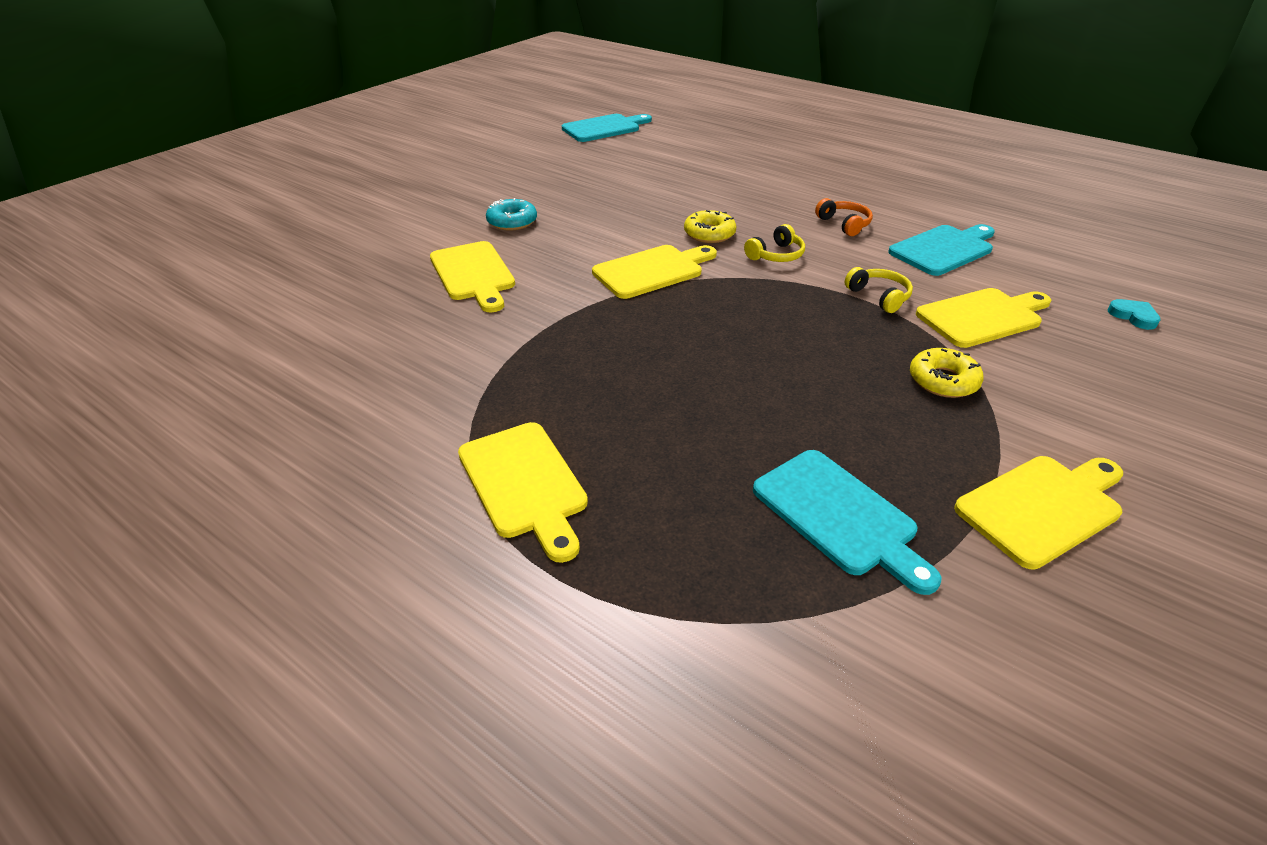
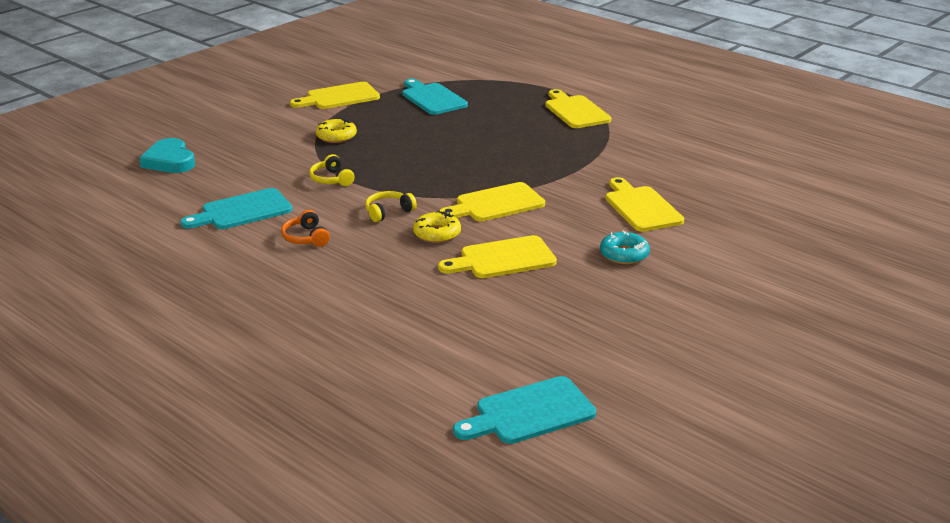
camera: 175 degrees left, 10 degrees down
(982, 317) = (272, 164): yellow cutting board -> yellow cutting board (503, 259)
(1133, 316) = (169, 161): turquoise heart -> turquoise heart, size x1.89

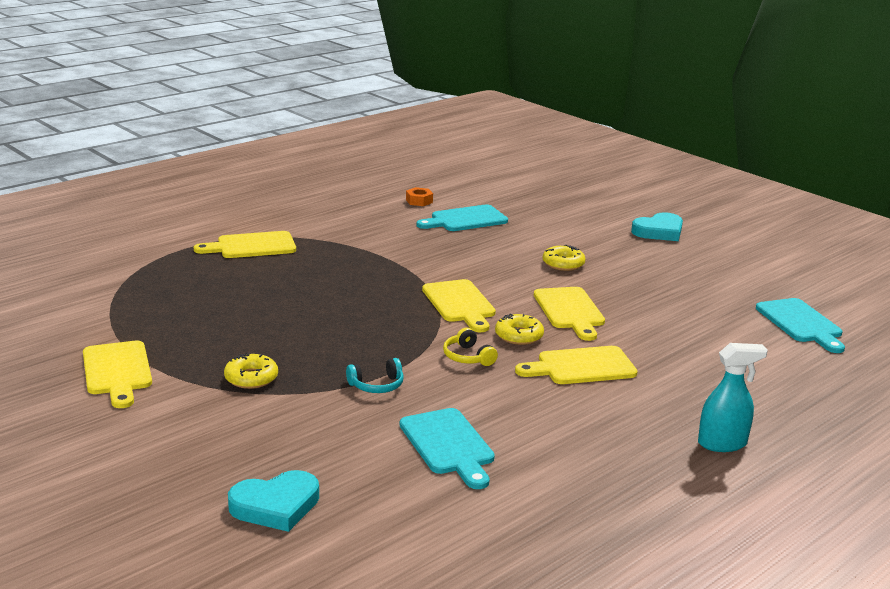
camera: 85 degrees left, 5 degrees down
(242, 335) = (722, 443): none -> turquoise spray bottle
(306, 238) = (521, 405): orange headphones -> none
(331, 179) = (377, 385): yellow headphones -> turquoise headphones
(432, 98) = (165, 313): turquoise cutting board -> turquoise cutting board (465, 219)
(624, 254) = (563, 264): turquoise donut -> yellow donut
(641, 207) = (479, 247): yellow cutting board -> yellow cutting board (581, 367)
(748, 171) = (419, 201): none -> orange nut
(774, 320) = (659, 231): none -> turquoise heart

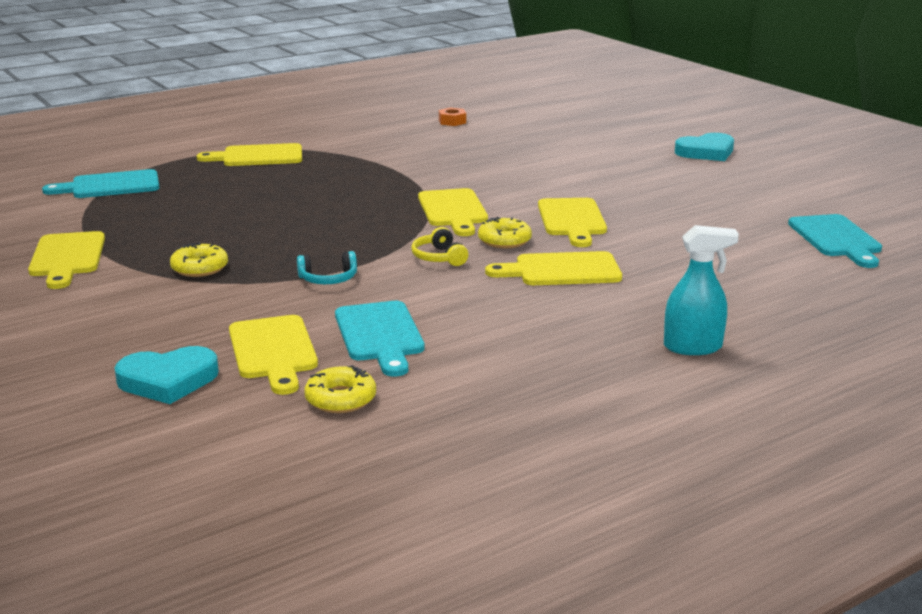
camera: 10 degrees right, 0 degrees up
(359, 467) = (273, 351): none -> yellow cutting board
(465, 219) = (494, 138): turquoise cutting board -> turquoise cutting board (110, 186)
(563, 264) = (584, 178): yellow donut -> yellow donut (340, 399)

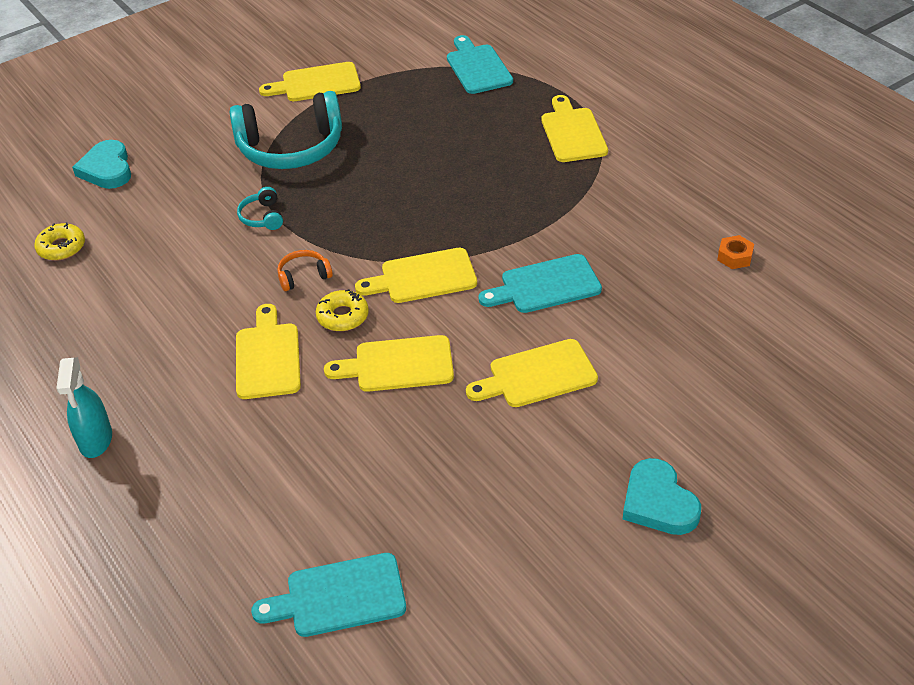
camera: 90 degrees right, 20 degrees up
(200, 268) = (291, 148): yellow donut -> turquoise headphones
(273, 351) = (139, 207): yellow cutting board -> yellow cutting board (537, 375)
(380, 335) = (155, 255): turquoise cutting board -> turquoise cutting board (545, 285)
(439, 257) = (303, 276): yellow headphones -> orange headphones

